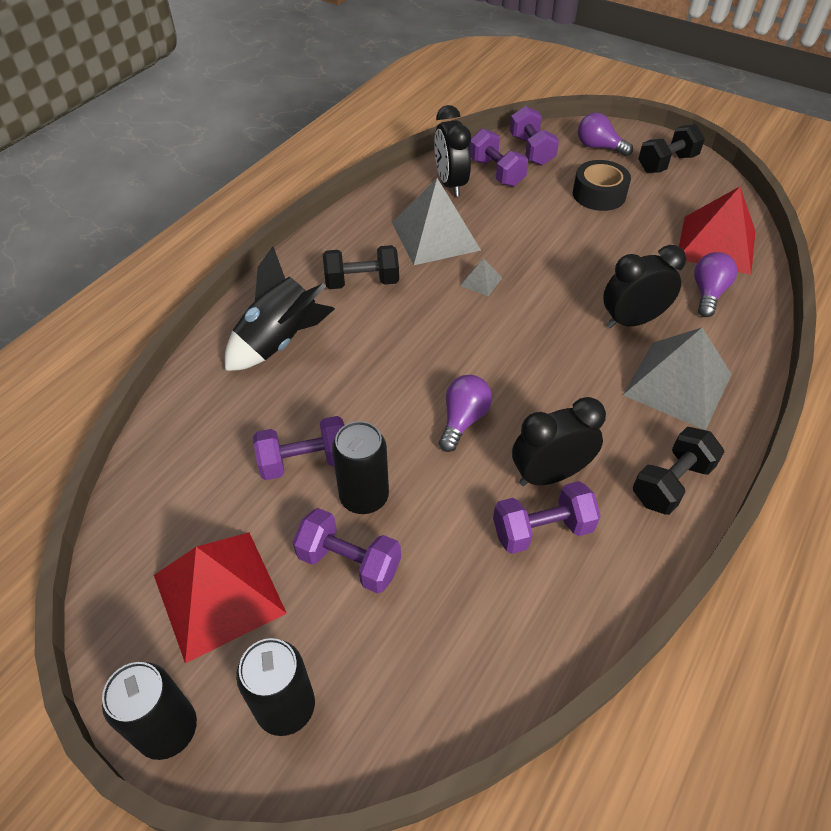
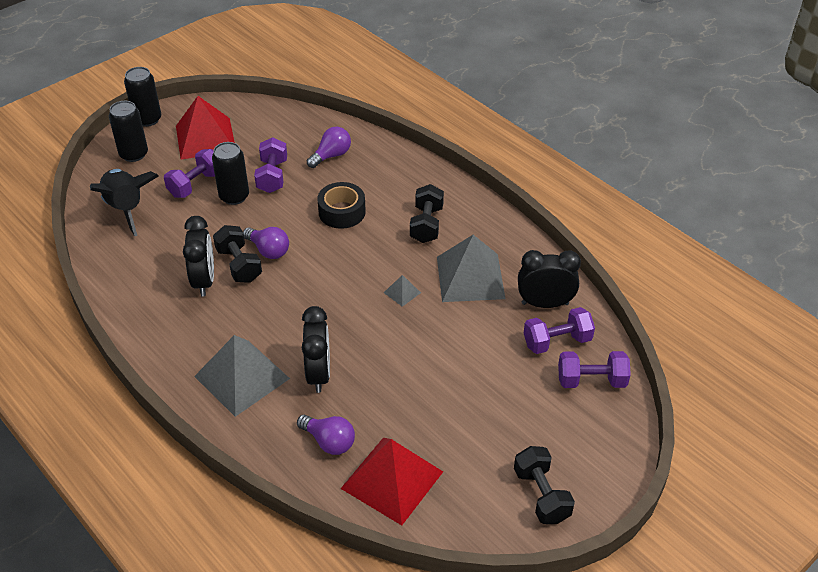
camera: 105 degrees right, 5 degrees down
(279, 341) = (380, 176): black rocket -> black rocket (126, 209)
(542, 530) = (168, 266): purple dumbbell -> none
(598, 147) = (586, 442): purple light bulb -> purple light bulb (331, 155)
(599, 194) = (499, 412): black tape -> black tape (342, 212)
(671, 483) = (164, 339): black dumbbell -> black dumbbell (239, 265)

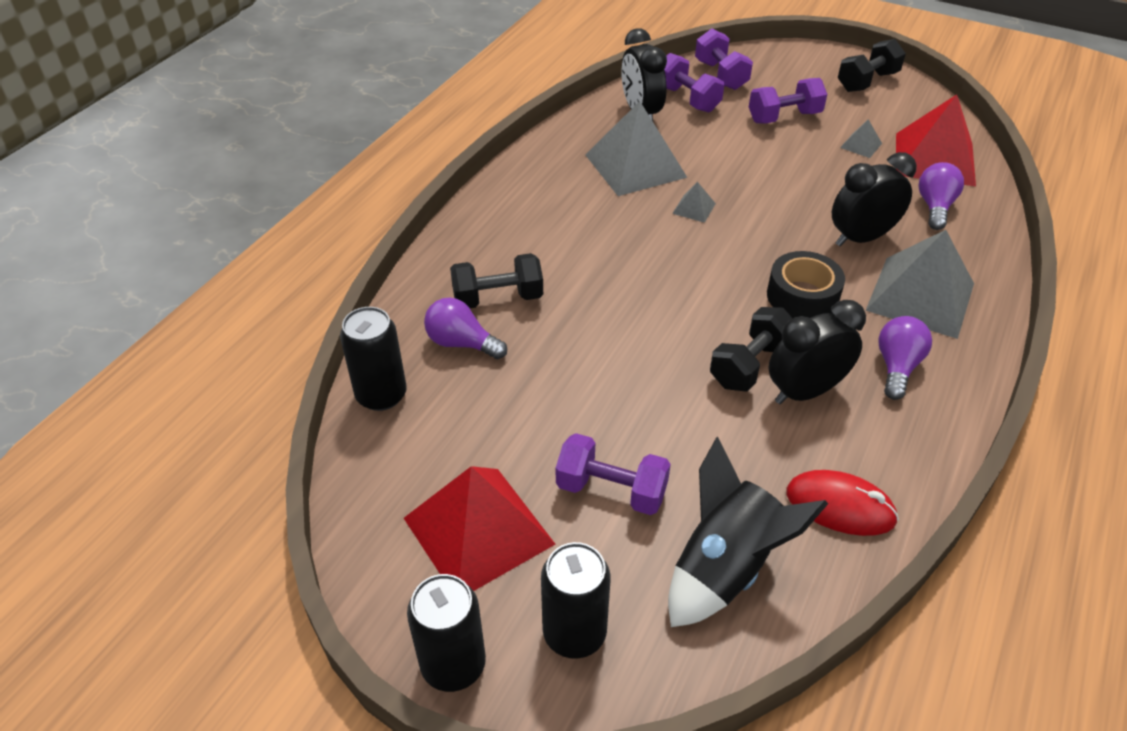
camera: 110 degrees left, 0 degrees up
(124, 262) = (840, 506): none -> red mouse
(234, 196) = (613, 426): black can -> black can (381, 395)
(268, 250) = (703, 345): purple light bulb -> purple light bulb (897, 367)
(272, 176) = (542, 396): purple dumbbell -> purple dumbbell (784, 117)
(342, 212) = (583, 296): black tape -> black tape (802, 296)
(426, 225) = (565, 216): black dumbbell -> black dumbbell (498, 298)
(436, 434) = (861, 145): none -> grey pyramid

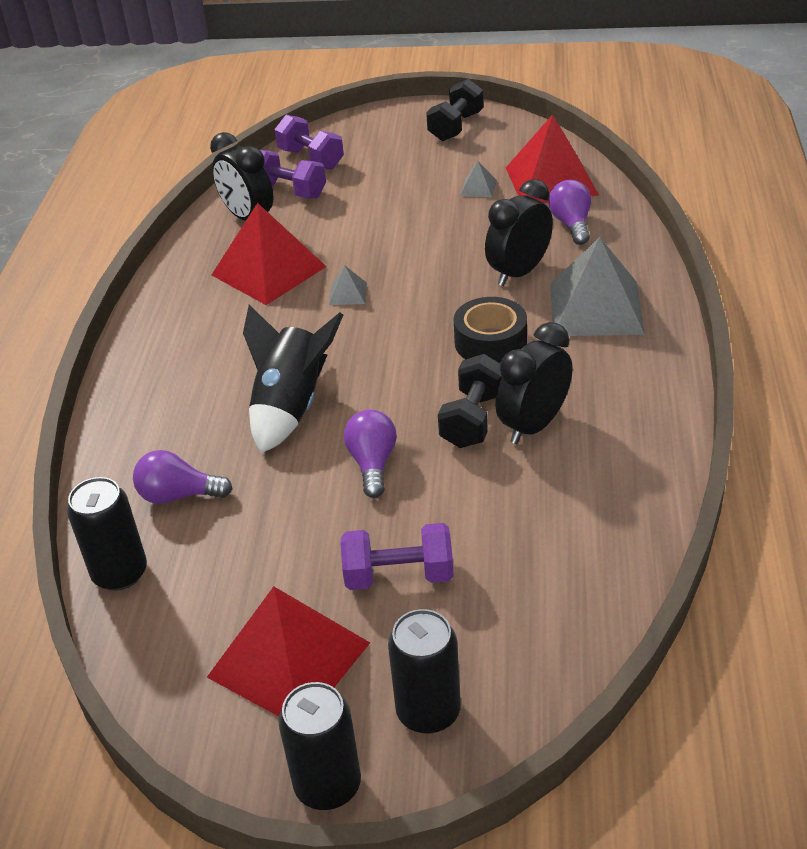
camera: 20 degrees left, 5 degrees down
(498, 298) = (193, 441): black dumbbell -> none
(635, 166) = (269, 270): grey pyramid -> red pyramid
(725, 567) = (536, 601): black rocket -> black rocket (291, 407)
(784, 117) = (393, 182): purple dumbbell -> none
(840, 506) = (611, 512): red mouse -> none
(897, 367) = (604, 376): purple light bulb -> purple light bulb (372, 464)

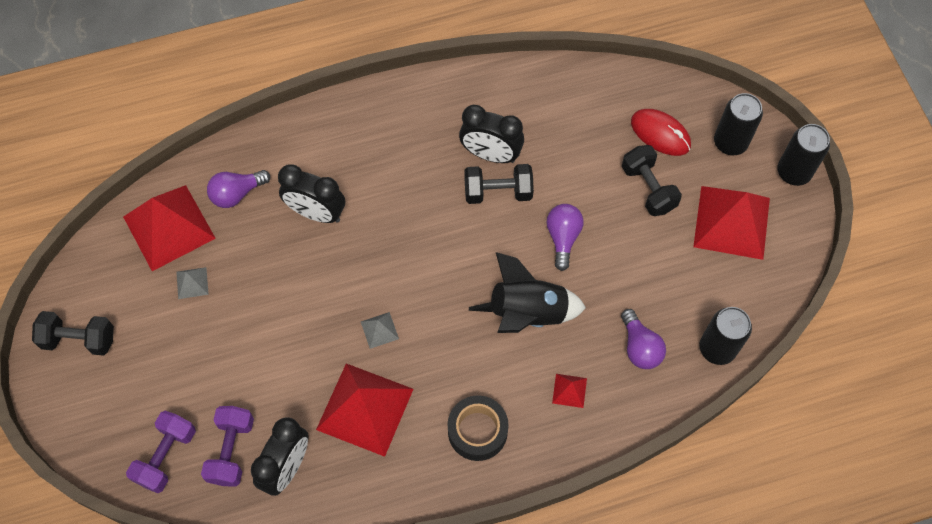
camera: 115 degrees left, 25 degrees up
(174, 419) = (569, 390): none -> red pyramid
(372, 464) = (563, 238): purple light bulb -> purple light bulb turned 120 degrees clockwise
(399, 575) = (648, 188): purple dumbbell -> black dumbbell
(486, 621) = (660, 134): none -> red mouse
(490, 342) = (410, 206): black tape -> black tape (477, 431)
(595, 308) = (348, 149): grey pyramid -> none

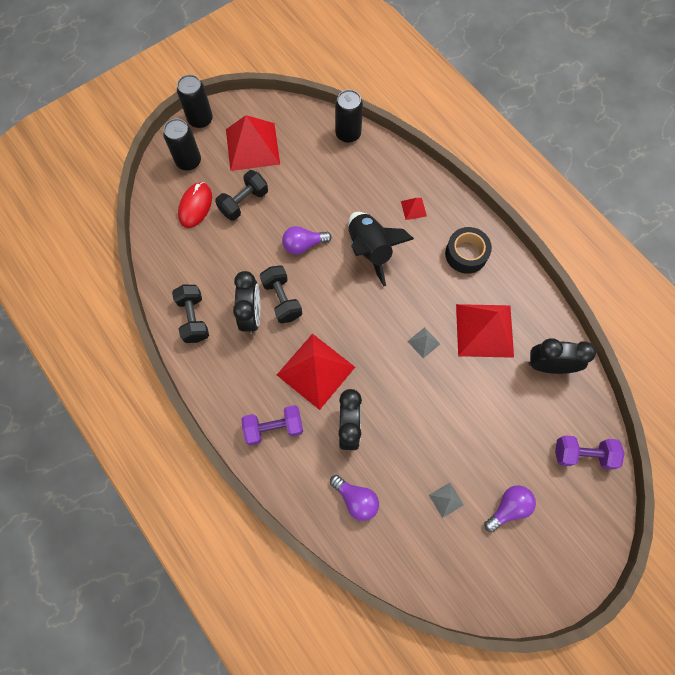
camera: 110 degrees left, 5 degrees up
(79, 339) = (531, 571): black dumbbell -> black dumbbell (194, 318)
(169, 227) = (407, 543): red pyramid -> red pyramid (315, 370)
(231, 451) = (556, 409): purple dumbbell -> purple dumbbell (274, 427)
(640, 347) = (366, 176): purple light bulb -> purple light bulb (508, 507)

